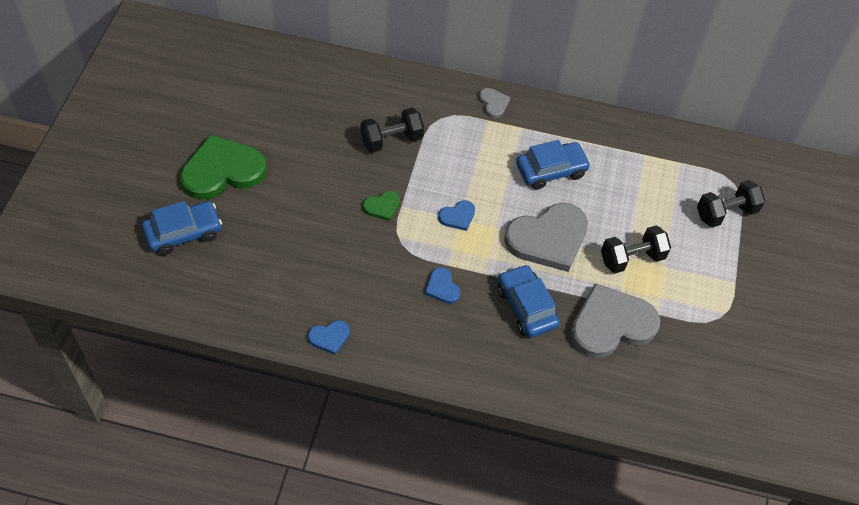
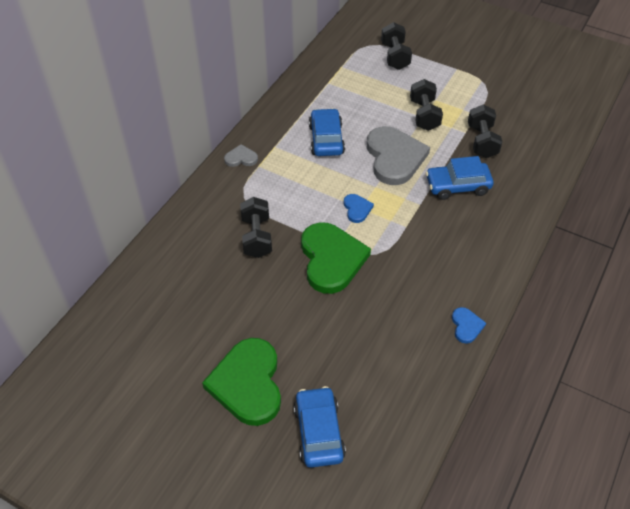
camera: 70 degrees left, 5 degrees down
(382, 206) = (331, 259): green heart -> green heart, size x2.21
(442, 287) = (428, 235): blue heart -> none
(611, 324) = (482, 141): grey heart -> black dumbbell

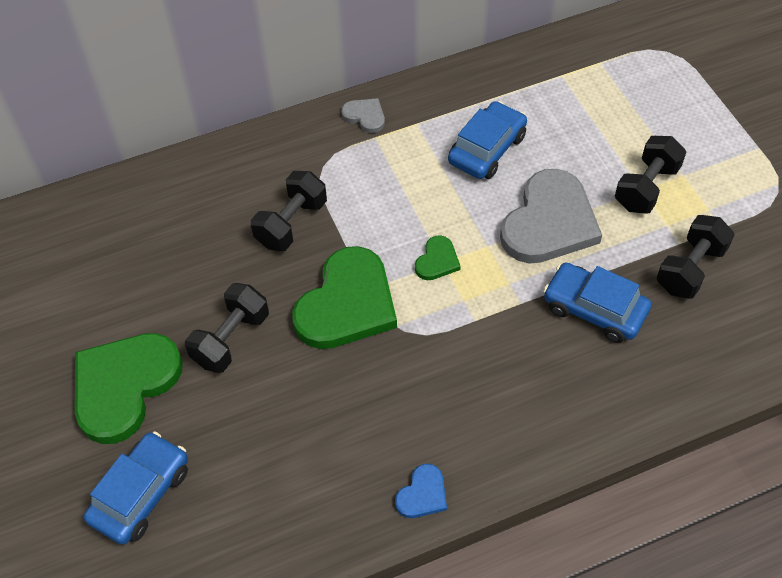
camera: 40 degrees right, 5 degrees up
(357, 209) = (437, 260): blue heart -> green heart
(395, 56) = (687, 85): black dumbbell -> black dumbbell (231, 339)

